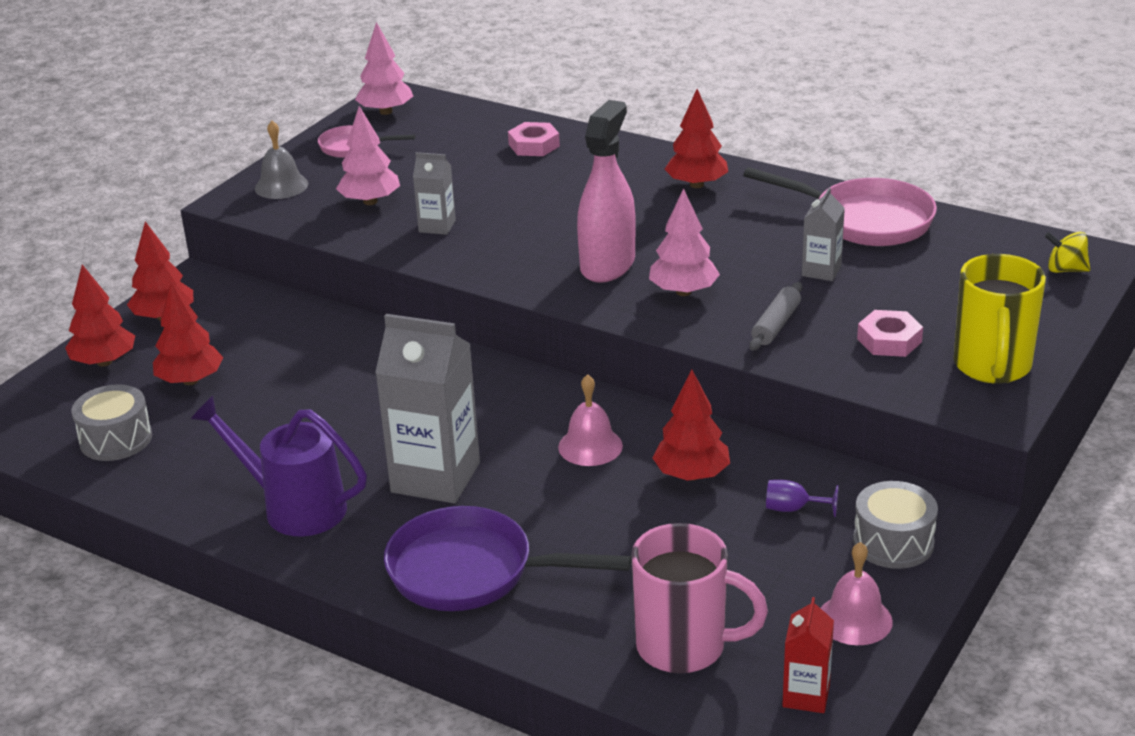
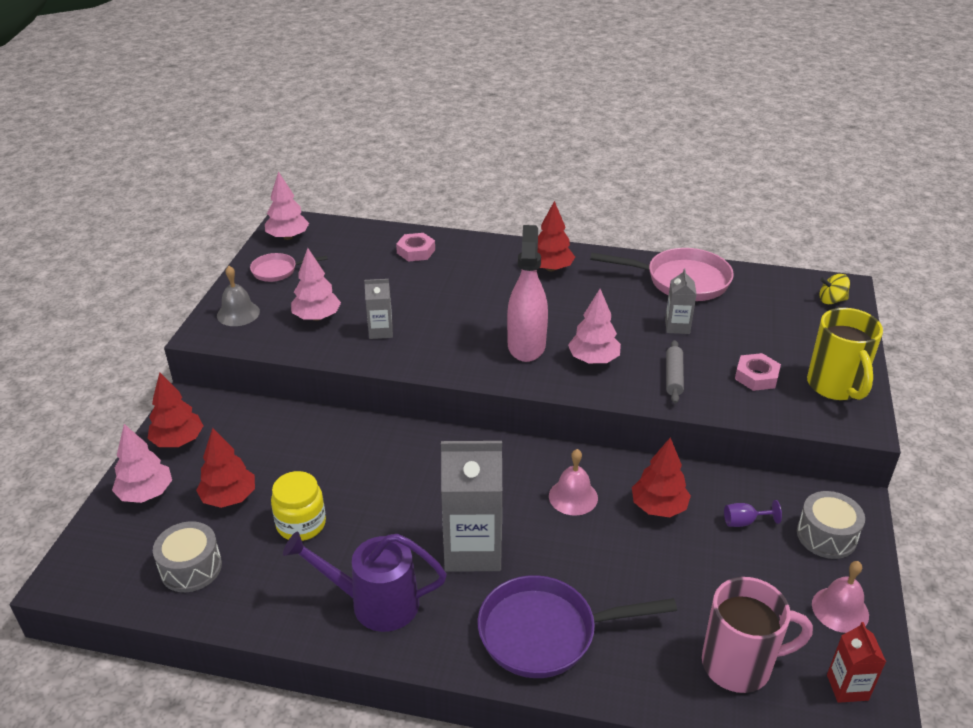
camera: 20 degrees left, 5 degrees up
(104, 362) = (146, 493): red tree -> pink tree
(255, 419) = (301, 524): none -> yellow jar

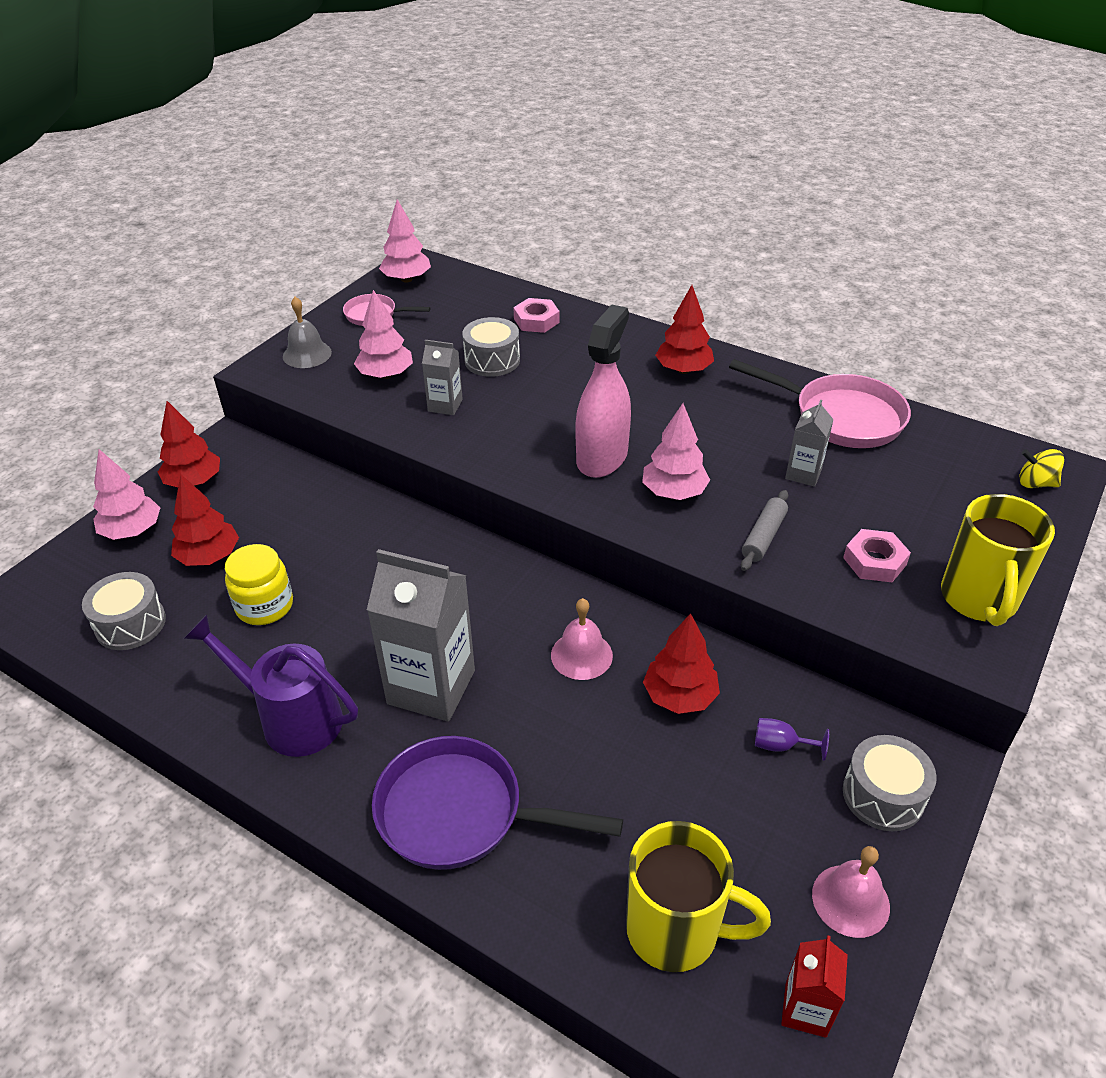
camera: 20 degrees right, 5 degrees up
(398, 289) = (492, 360): none -> grey drum
(739, 664) = (676, 930): pink mug -> yellow mug

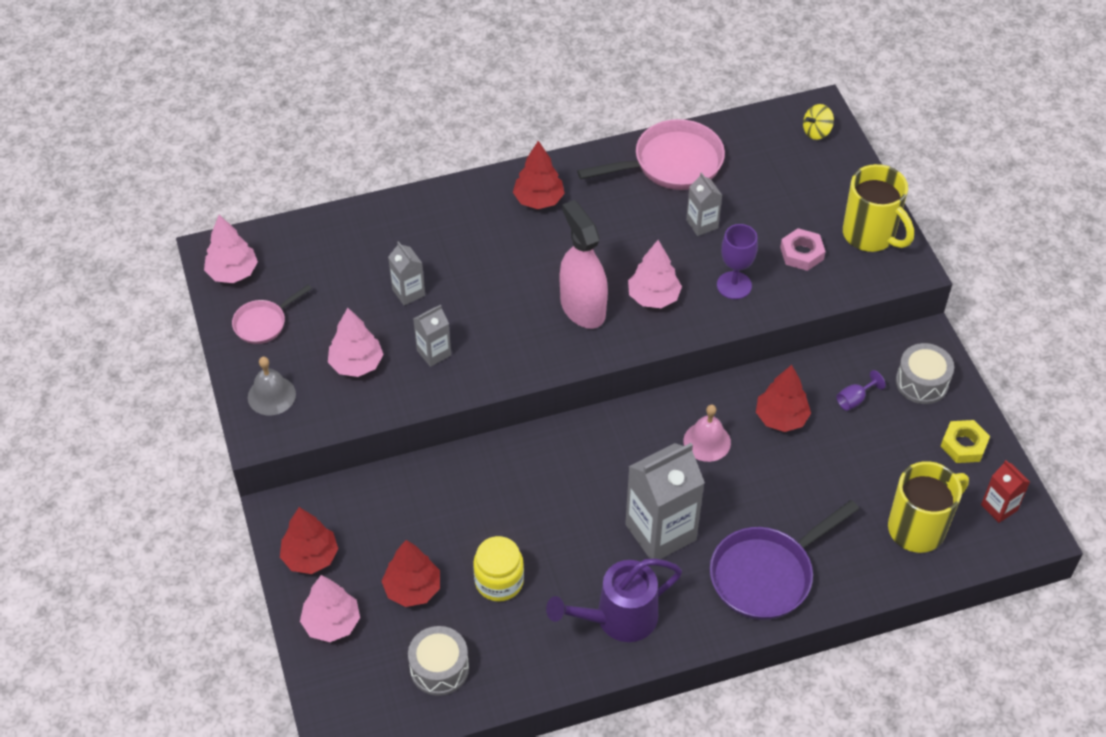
camera: 50 degrees left, 10 degrees up
(492, 360) = (408, 292): grey drum -> grey carton
(536, 320) = (387, 234): pink nut -> none
(763, 537) = (734, 285): grey rolling pin -> purple goblet
(850, 900) = (963, 445): pink bell -> yellow nut

